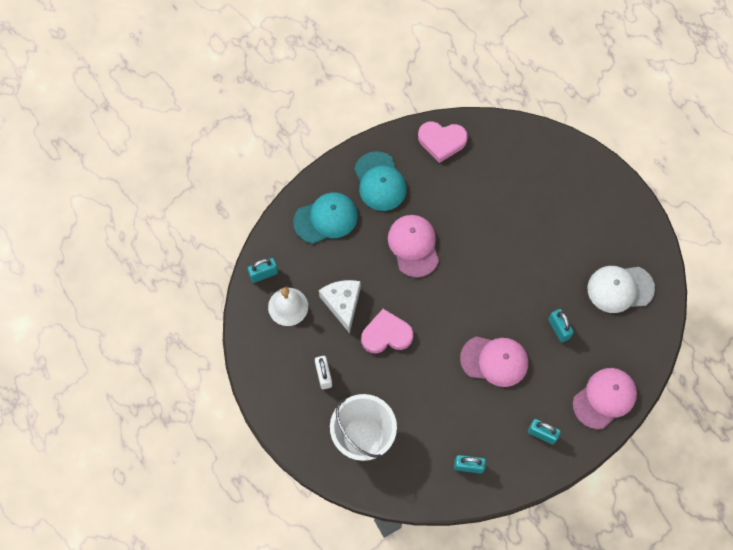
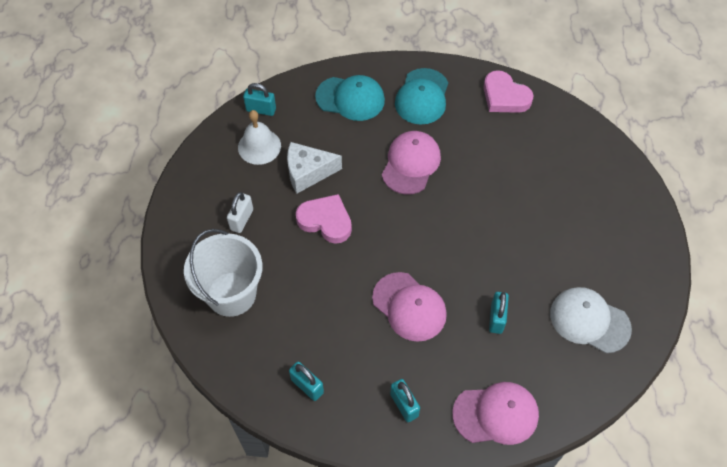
camera: 35 degrees right, 10 degrees down
(342, 304) = (308, 172): white cheese -> white cheese turned 120 degrees counterclockwise

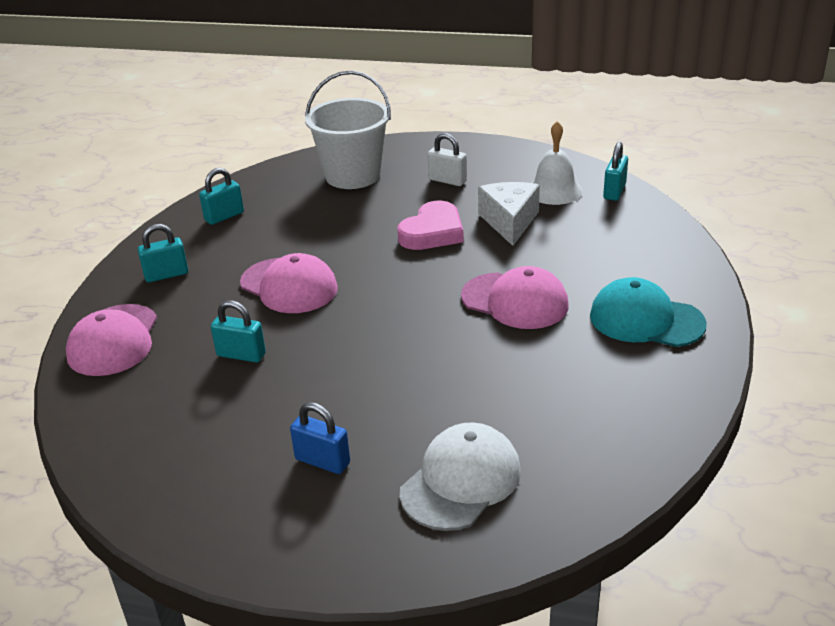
camera: 100 degrees right, 25 degrees down
(350, 98) = (638, 256): turquoise cap -> none
(409, 307) = (289, 286): pink cap -> pink cap turned 105 degrees counterclockwise
(505, 96) = (653, 409): pink heart -> none
(584, 247) = (322, 461): none -> blue padlock
(589, 321) = (195, 446): white cap -> white cap (461, 481)

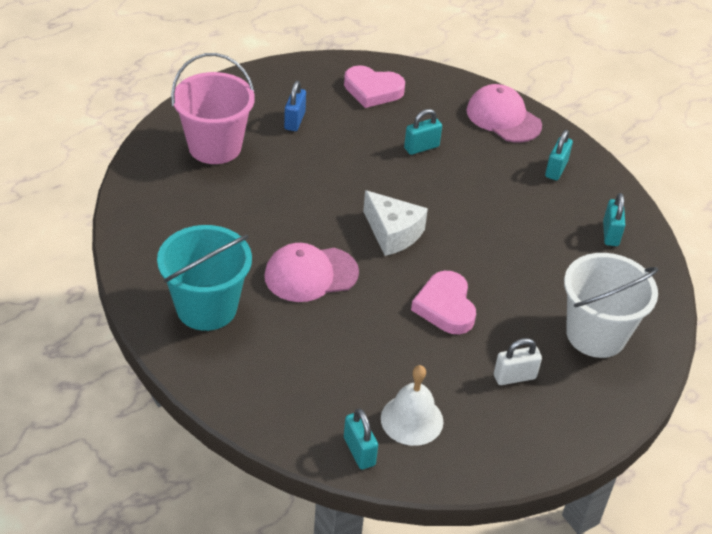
camera: 130 degrees right, 10 degrees up
(176, 449) = (372, 90): none -> pink heart
(289, 286) = (469, 204): pink cap -> none
(322, 461) = (294, 121): blue padlock -> blue padlock turned 60 degrees counterclockwise
(461, 481) = (215, 147): white cap -> pink bucket
(509, 222) = (403, 354): white cheese -> white cheese (392, 233)
(646, 320) = (206, 308): turquoise cap -> turquoise bucket

